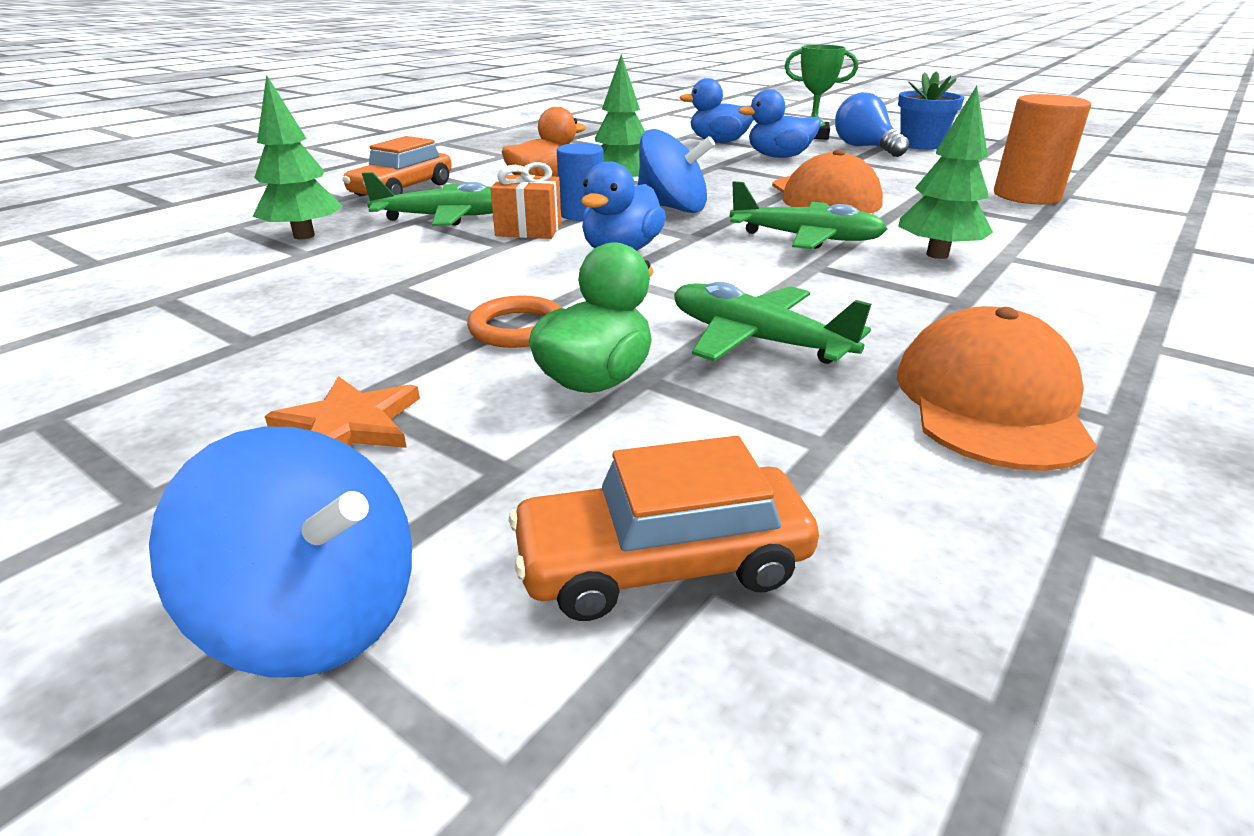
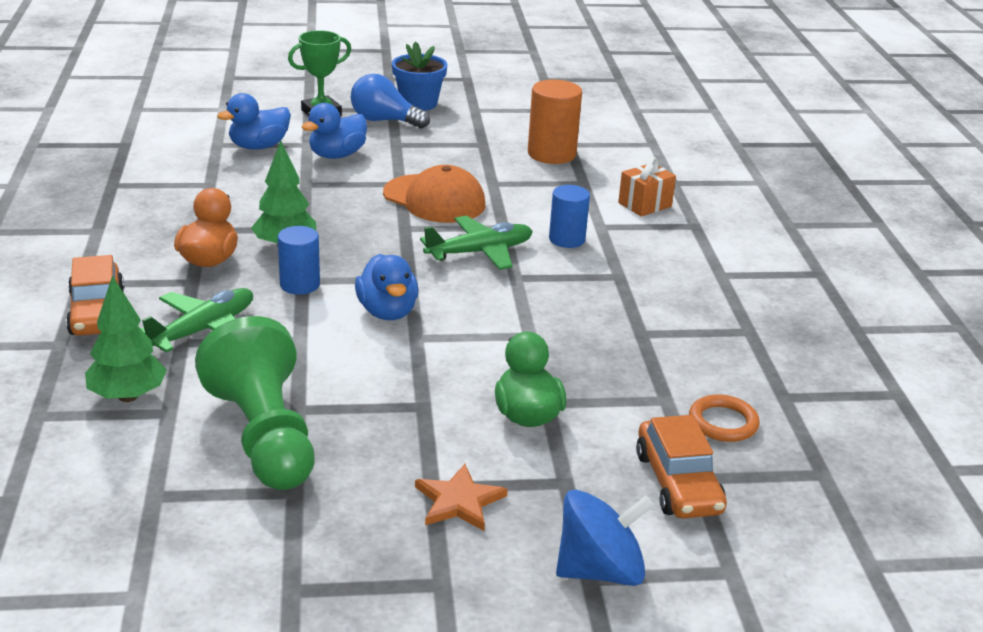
camera: 45 degrees left, 0 degrees up
(324, 293) = (264, 436): none -> green pawn
(518, 328) = (433, 403): orange ring -> orange ring (723, 422)
(528, 230) = (291, 317): orange gift -> orange gift (645, 205)
(662, 563) = (678, 483): orange car -> orange car turned 45 degrees counterclockwise
(672, 208) = (352, 252): blue spinning top -> none
(756, 340) = (562, 352): green plane -> none
(937, 255) = (567, 239): green tree -> blue cylinder
(990, 402) = (697, 343): orange cap -> none

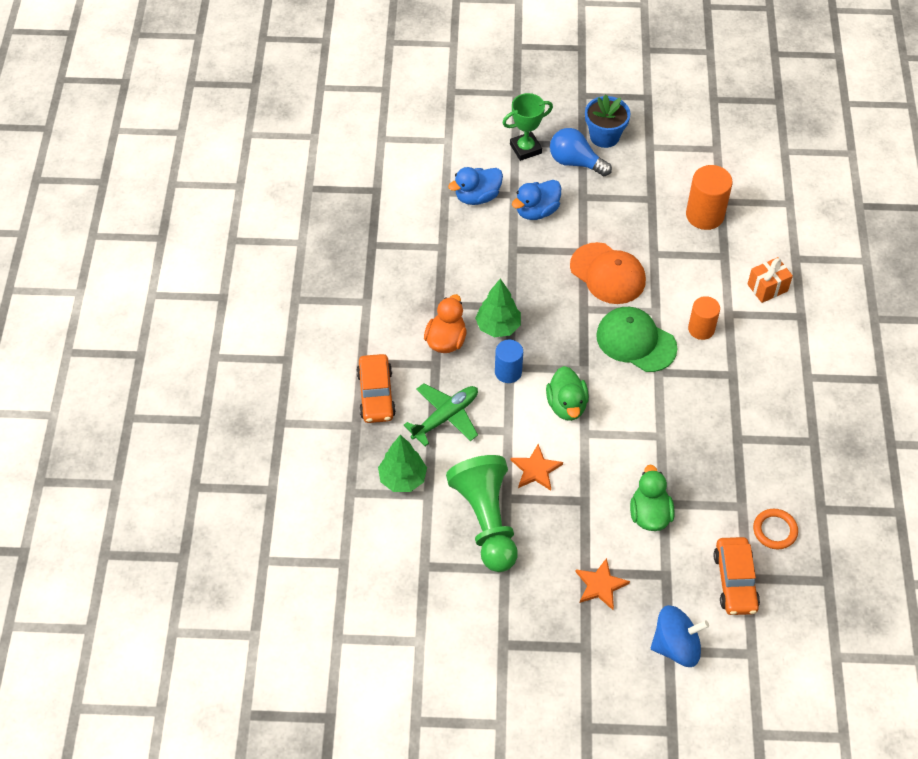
camera: 10 degrees right, 25 degrees up
(344, 376) = (536, 469): none -> orange star
(387, 312) = (566, 405): blue duck -> green duck
(480, 252) = (636, 341): green plane -> green cap
(567, 239) = (701, 329): blue cylinder -> orange cylinder

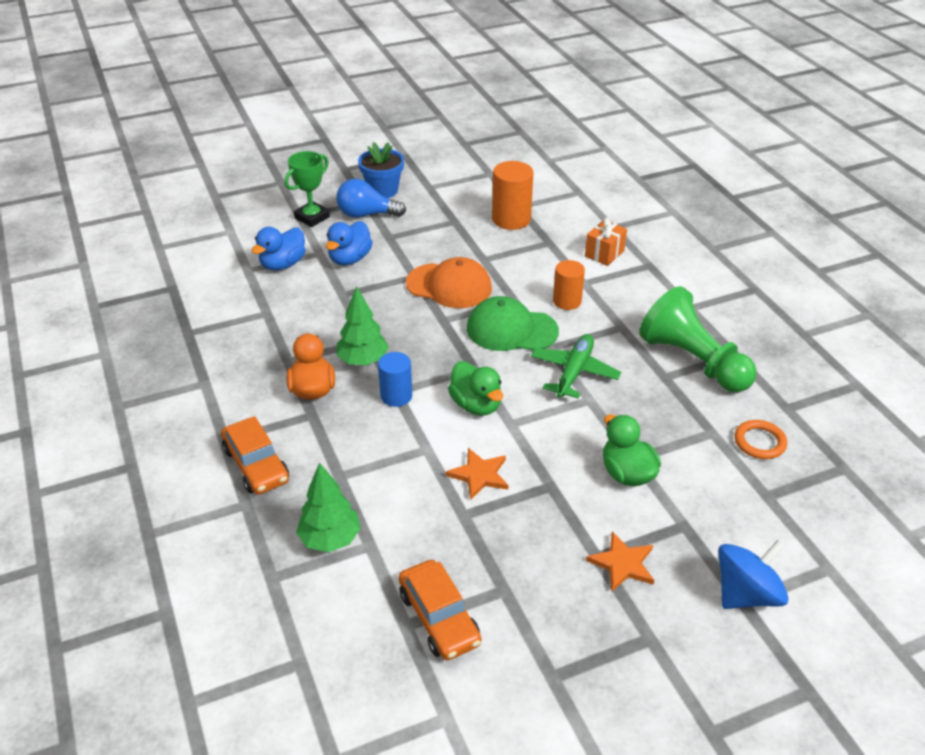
camera: 25 degrees left, 15 degrees down
(445, 417) = (349, 460): green plane -> green plane (574, 372)
(486, 521) = (453, 546): green pawn -> green pawn (693, 361)
(735, 581) = (757, 503): orange car -> orange car (439, 618)

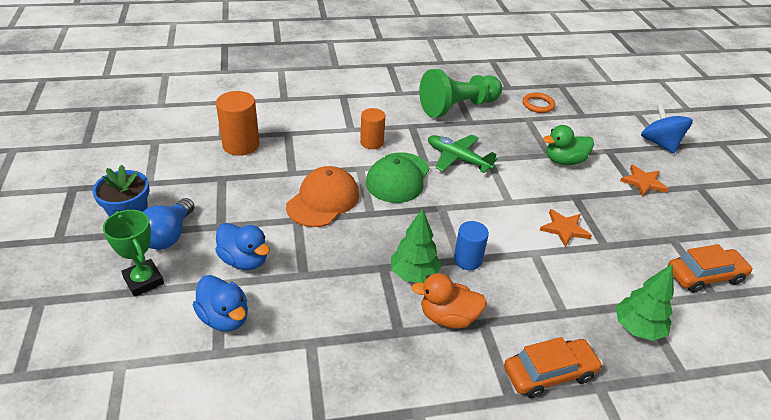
camera: 80 degrees left, 0 degrees up
(476, 405) = (486, 215): green duck -> none
(604, 254) = (318, 111): orange gift -> none

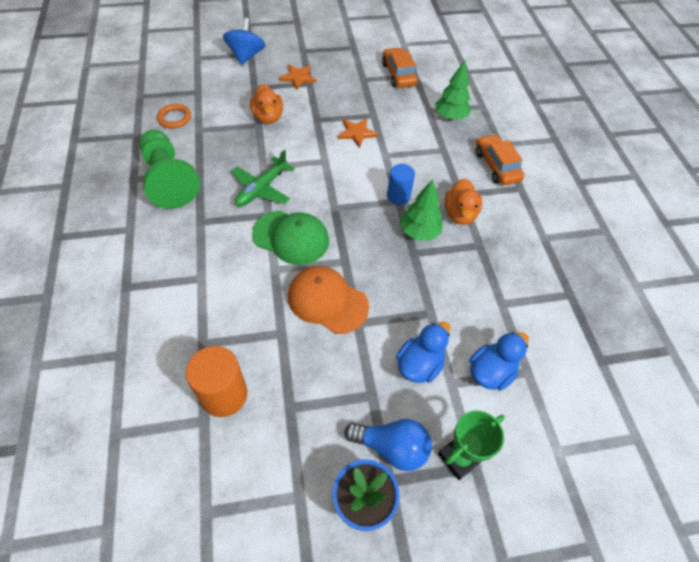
camera: 90 degrees left, 15 degrees up
(372, 142) = (229, 258): orange cylinder -> none
(564, 161) = (268, 117): green duck -> orange duck
(659, 143) = (246, 56): blue spinning top -> blue spinning top turned 120 degrees clockwise

